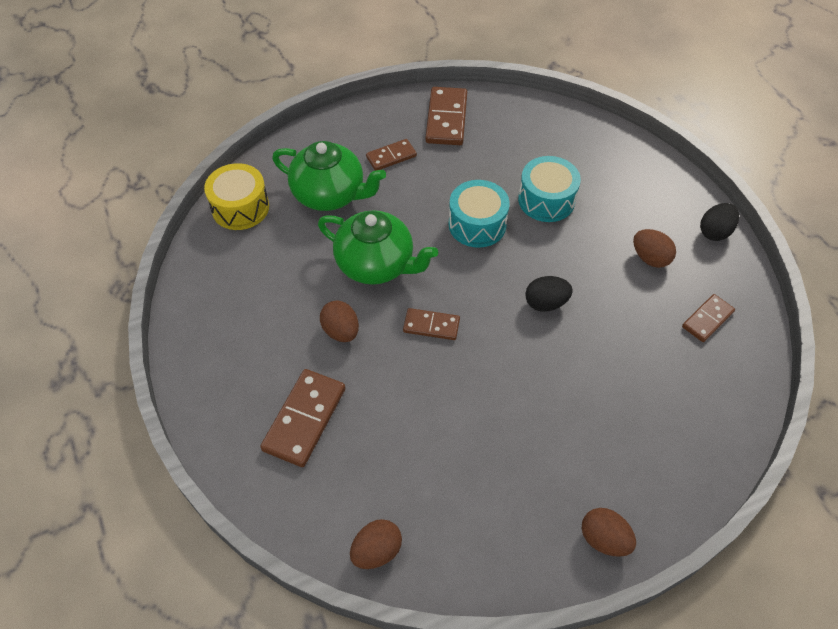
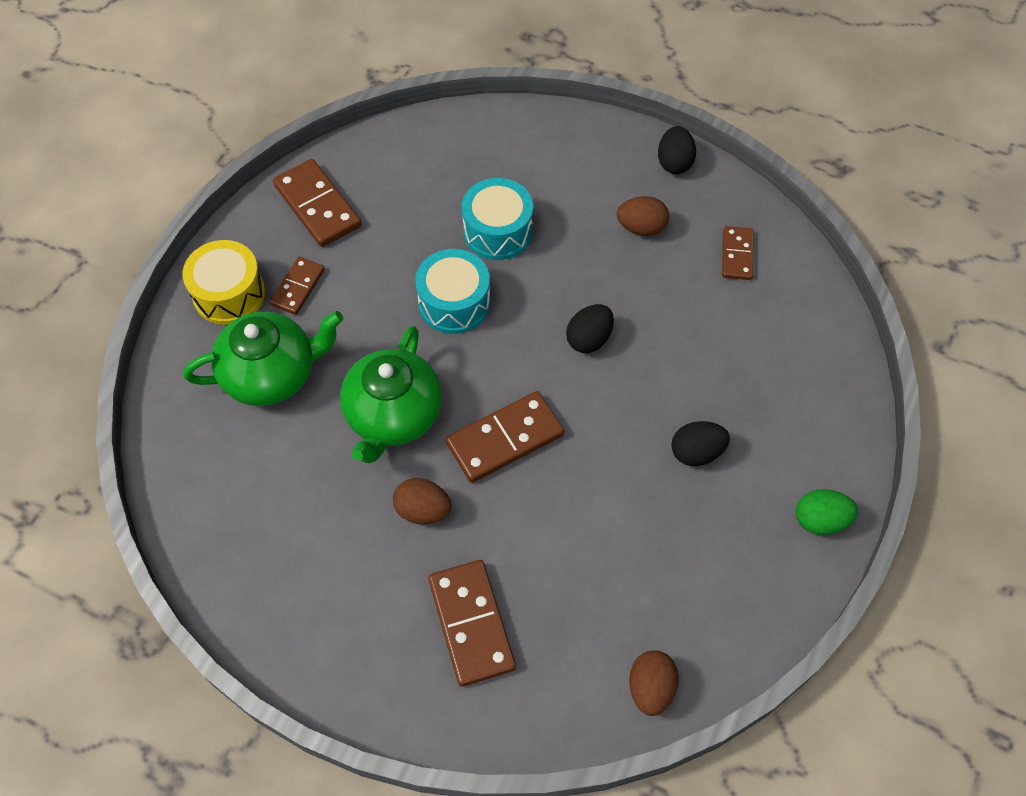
camera: 40 degrees left, 5 degrees up
(240, 207) = (185, 457): yellow drum -> yellow drum (229, 294)
(376, 264) = (393, 415): green teapot -> green teapot turned 120 degrees clockwise
(431, 326) = (505, 439): brown domino -> brown domino, size x1.66
(553, 426) = (696, 452): none -> black egg
(604, 539) = (820, 520): brown egg -> green egg

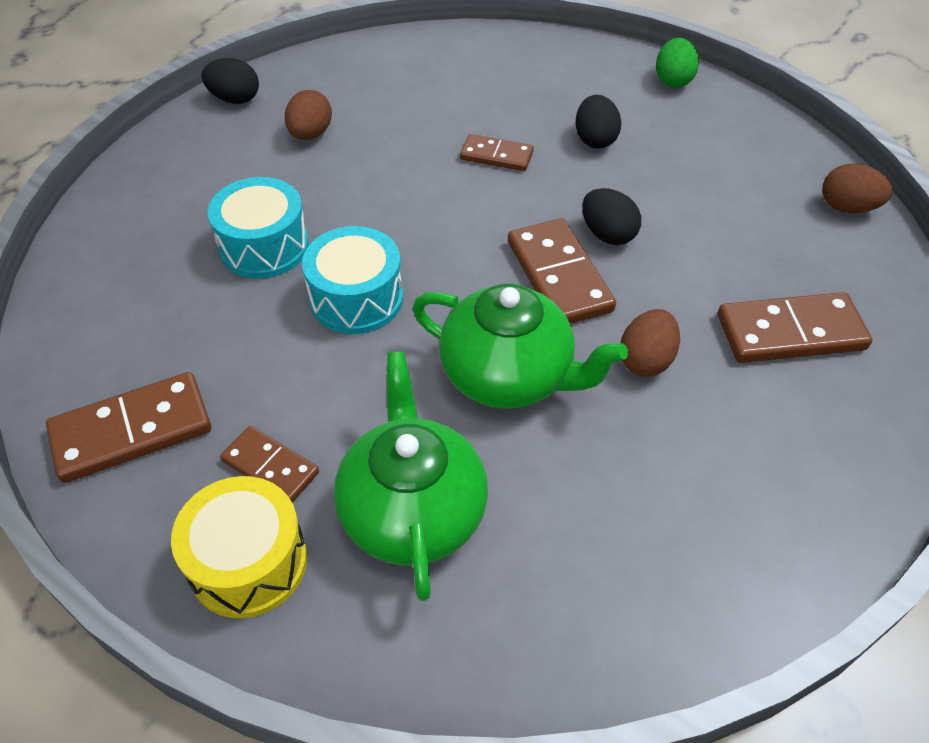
camera: 80 degrees left, 10 degrees down
(589, 339) = (442, 193): black egg -> black egg (607, 234)
(737, 255) = (372, 78): brown domino -> brown domino (496, 155)

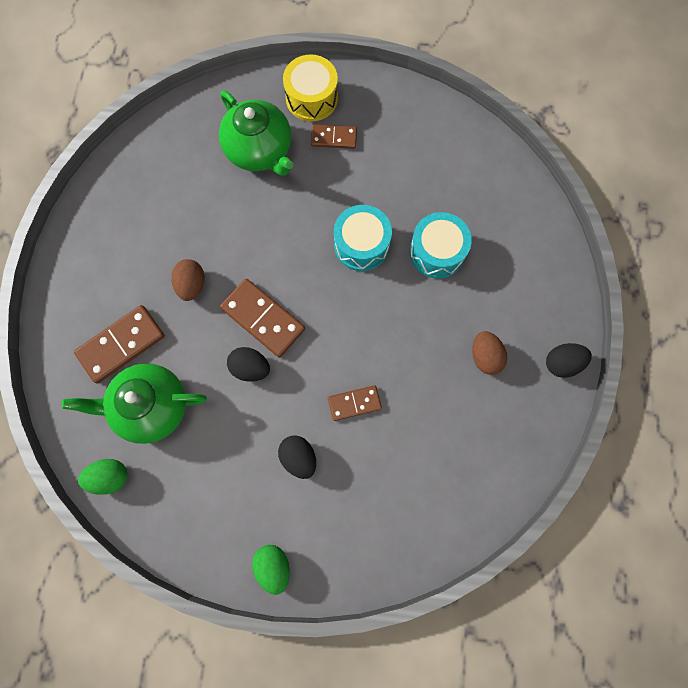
camera: 150 degrees right, 25 degrees up
(132, 431) = (407, 122): brown domino -> none
(509, 376) = (255, 239): green teapot -> green teapot (151, 407)
(847, 207) = (110, 477): brown egg -> green egg

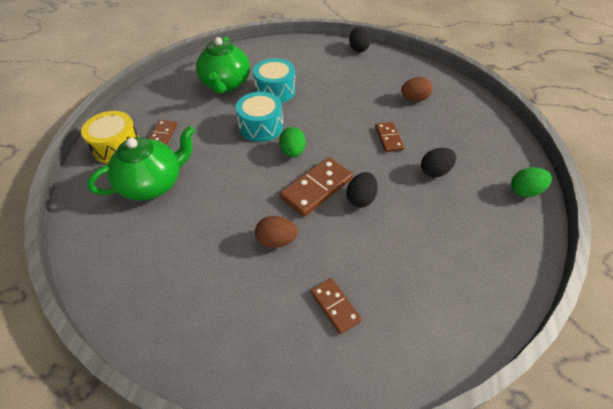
camera: 85 degrees left, 25 degrees down
(110, 477) = (477, 318): green egg -> green egg (293, 152)
(121, 345) = (335, 306): brown domino -> brown domino, size x0.60
(151, 407) = (400, 278): green teapot -> green teapot (226, 84)
(485, 356) = (353, 76): brown egg -> brown egg (414, 99)

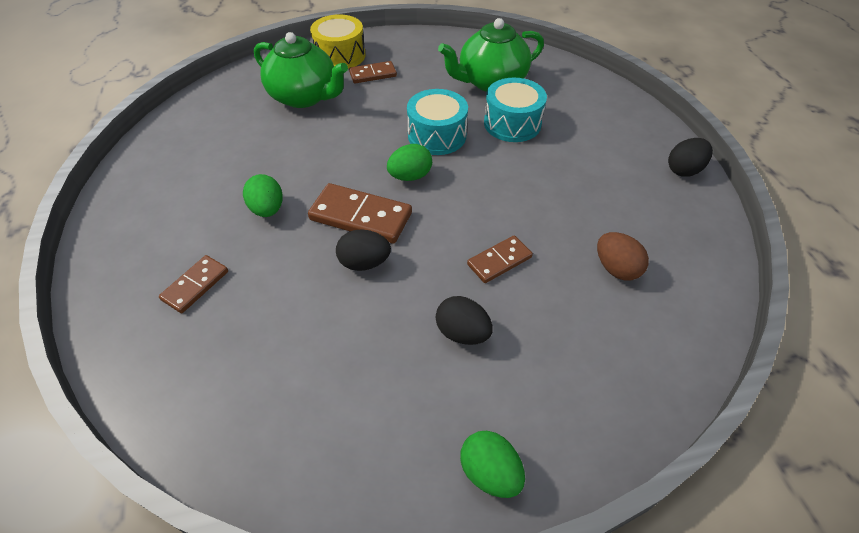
camera: 65 degrees right, 0 degrees up
(276, 240) = (267, 209): brown egg -> green egg

